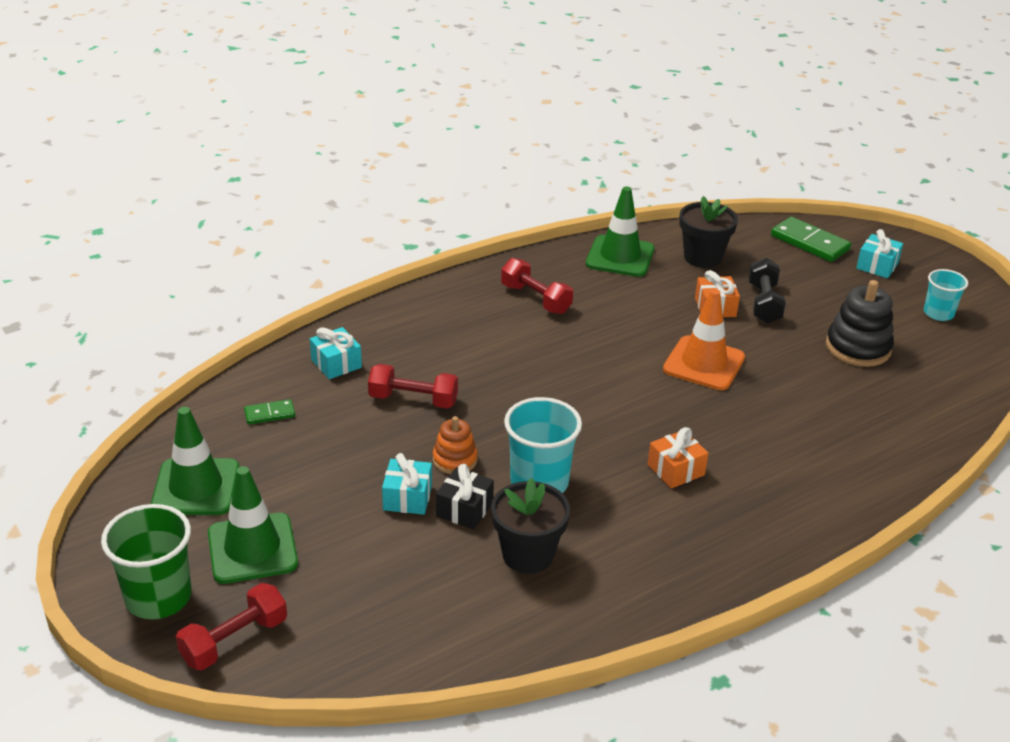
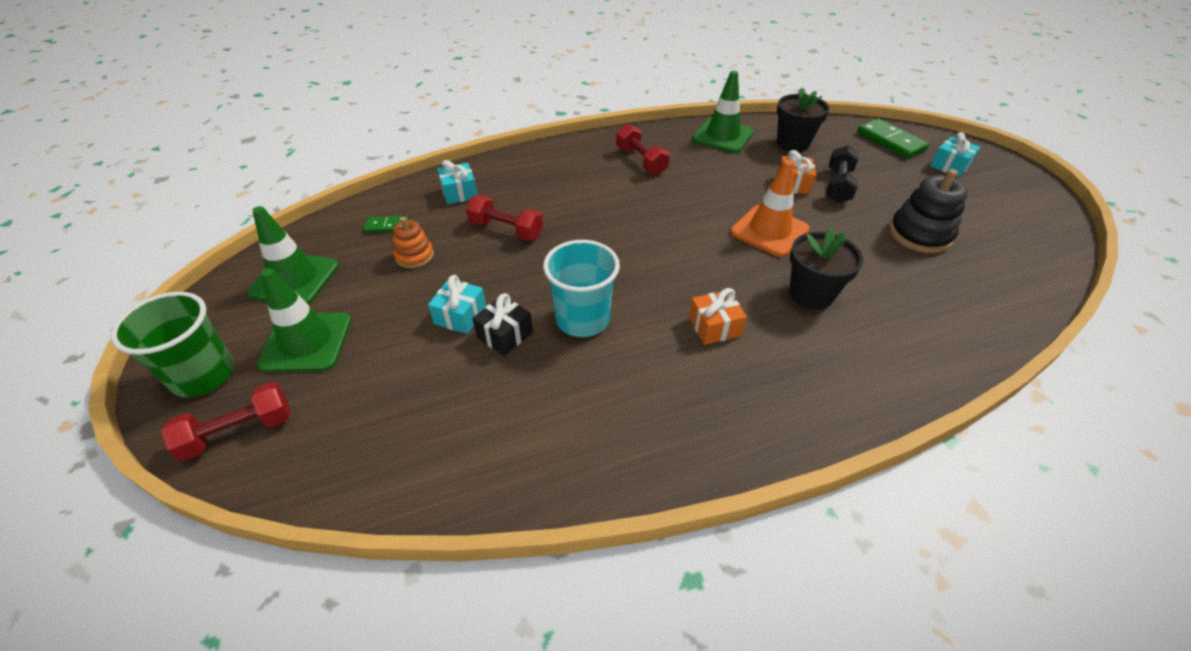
camera: 15 degrees right, 10 degrees up
(455, 460) = (517, 287): orange stacking toy -> orange stacking toy (414, 256)
(528, 555) = (543, 391): black flower pot -> black flower pot (811, 294)
(938, 313) = (1004, 213): turquoise cup -> none

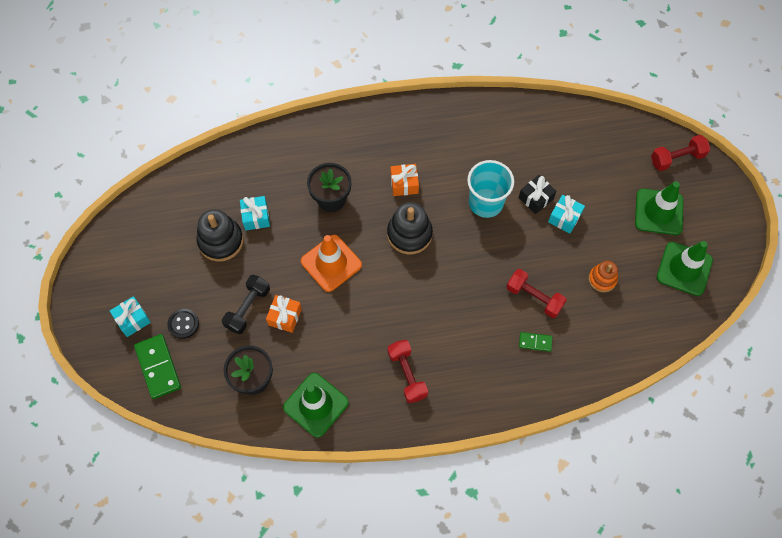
camera: 170 degrees left, 20 degrees up
(203, 375) = (712, 197): green cup -> none
(386, 226) = (629, 317): green domino -> green domino (535, 342)
(459, 193) = (574, 353): turquoise gift -> turquoise gift (256, 217)
(682, 270) = (409, 234): none -> black stacking toy
(895, 168) = (183, 324): none -> black button

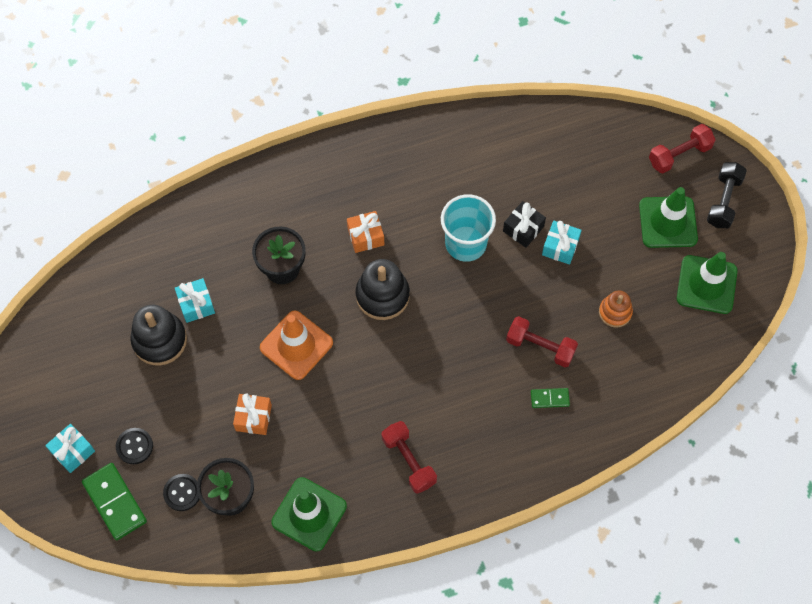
camera: 10 degrees left, 0 degrees up
(214, 369) = (182, 493): none -> black button
(248, 308) = (207, 415): black dumbbell -> black dumbbell (723, 201)

